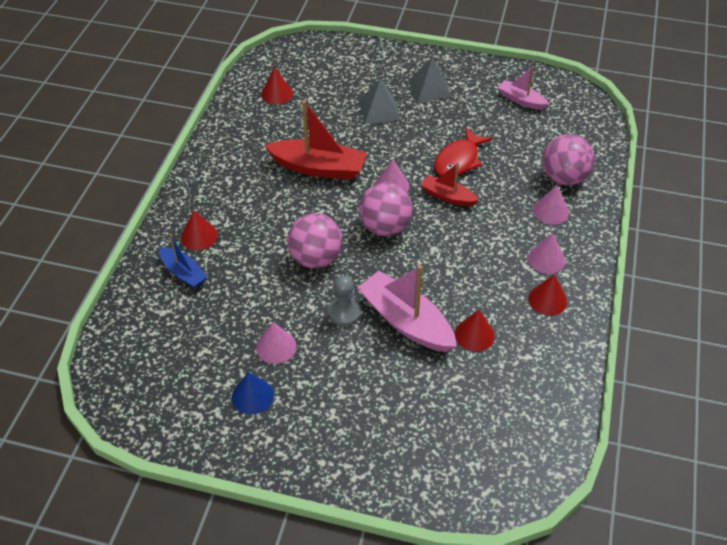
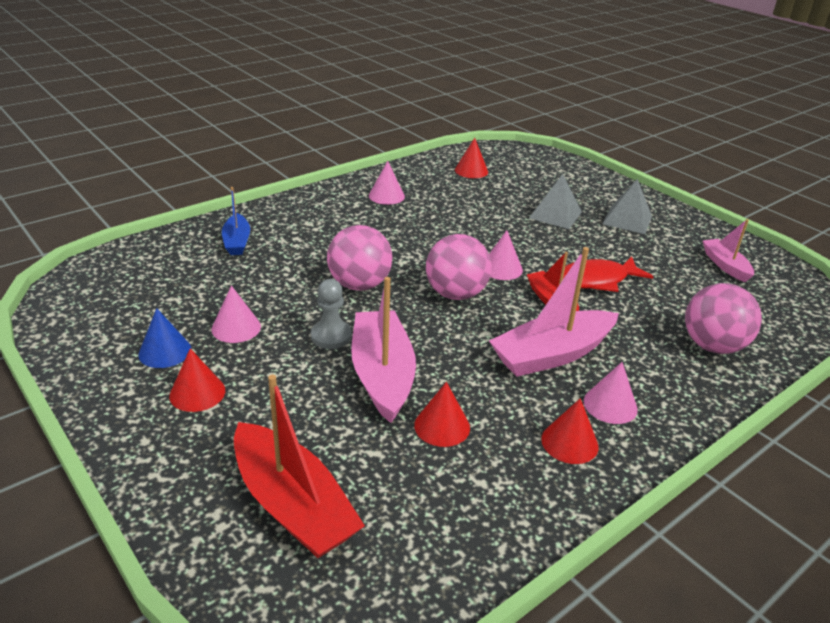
camera: 35 degrees right, 15 degrees down
(199, 236) = (283, 226): red cone -> red cone (197, 393)
(318, 168) = (446, 228): red boat -> red boat (293, 505)
(485, 241) = (552, 355): none -> pink boat
(551, 211) = (664, 366): pink cone -> pink cone (386, 196)

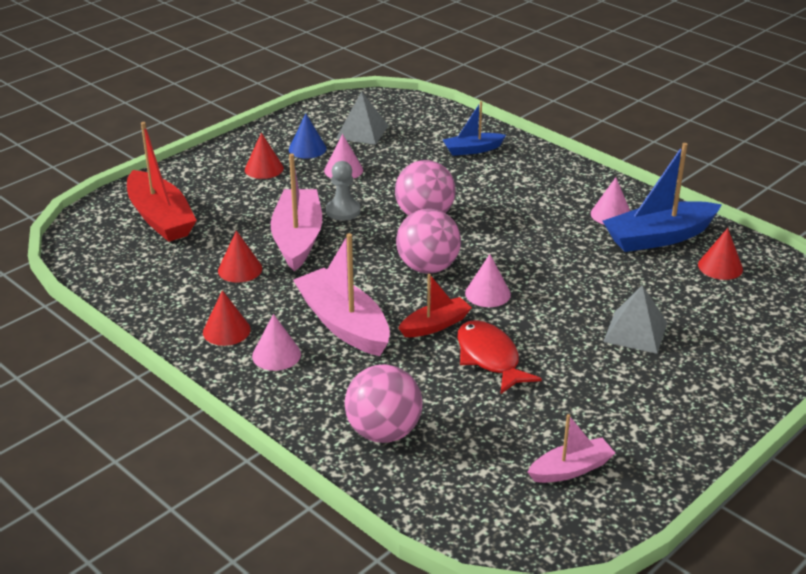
camera: 85 degrees right, 0 degrees up
(293, 505) = (160, 218): red boat -> red boat turned 75 degrees counterclockwise
(382, 374) = (298, 238): pink boat -> pink boat turned 75 degrees counterclockwise
(426, 184) = (659, 237): none -> blue boat
(627, 220) = (656, 392): grey pyramid -> grey pyramid (362, 132)

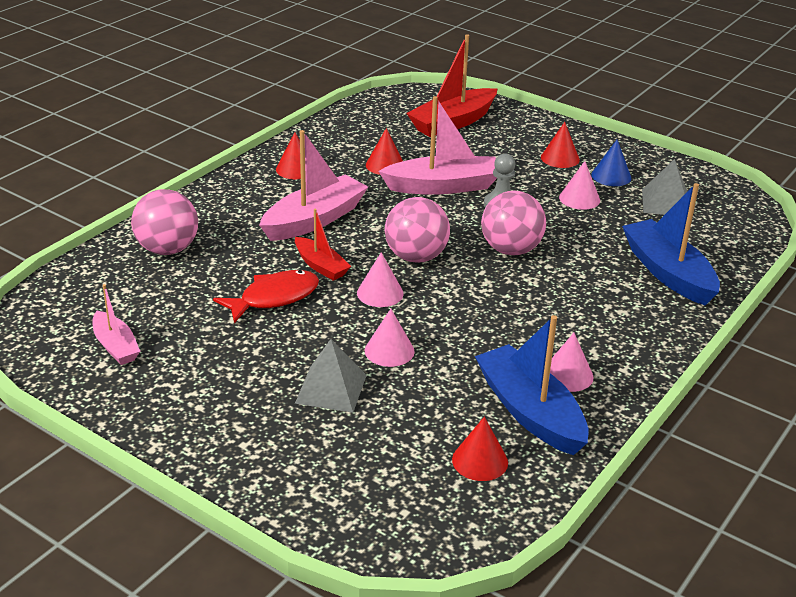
camera: 80 degrees right, 0 degrees up
(276, 355) = (266, 193): pink cone -> pink cone (389, 351)
(472, 150) = (668, 273): blue boat -> blue boat, size x1.76

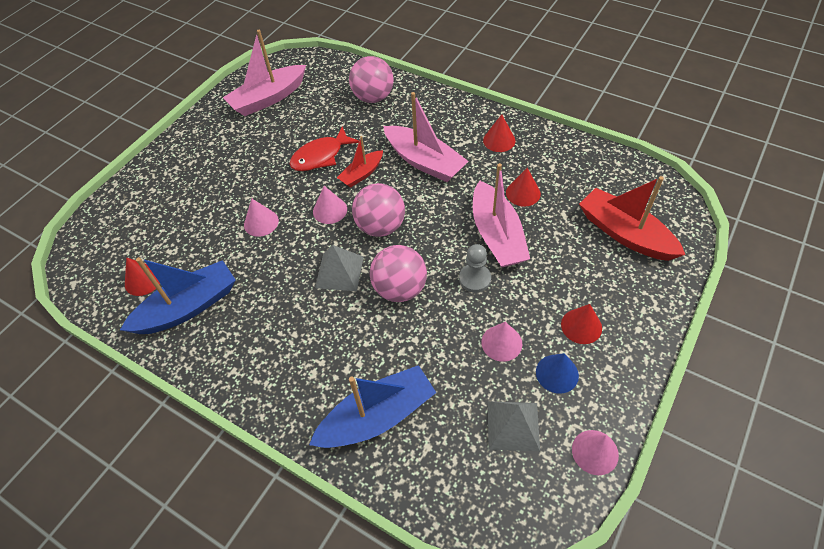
camera: 90 degrees right, 20 degrees up
(116, 346) = (268, 98): pink boat -> pink boat, size x1.76
(274, 298) = (321, 156): red fish -> red fish turned 90 degrees clockwise
(331, 389) = (222, 198): grey pyramid -> grey pyramid (339, 272)
(567, 375) = (228, 331): pink cone -> pink cone (595, 452)

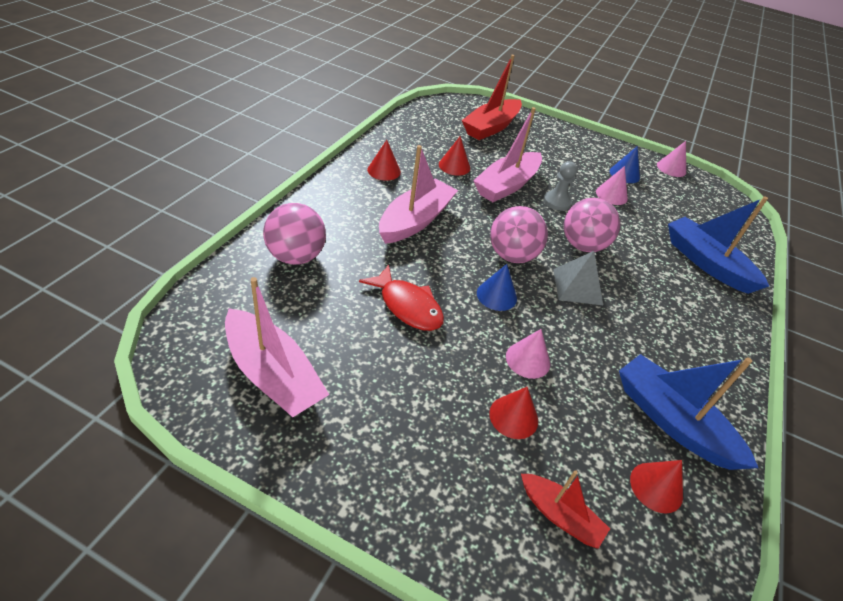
camera: 105 degrees left, 10 degrees down
(330, 210) = (496, 295): pink cone -> blue cone
(362, 174) = (437, 269): red boat -> red boat (559, 515)
(497, 235) = (506, 185): pink boat -> pink boat turned 150 degrees clockwise
(513, 425) = (673, 197): grey pyramid -> none
(581, 326) = (581, 158): red cone -> red cone (513, 417)

